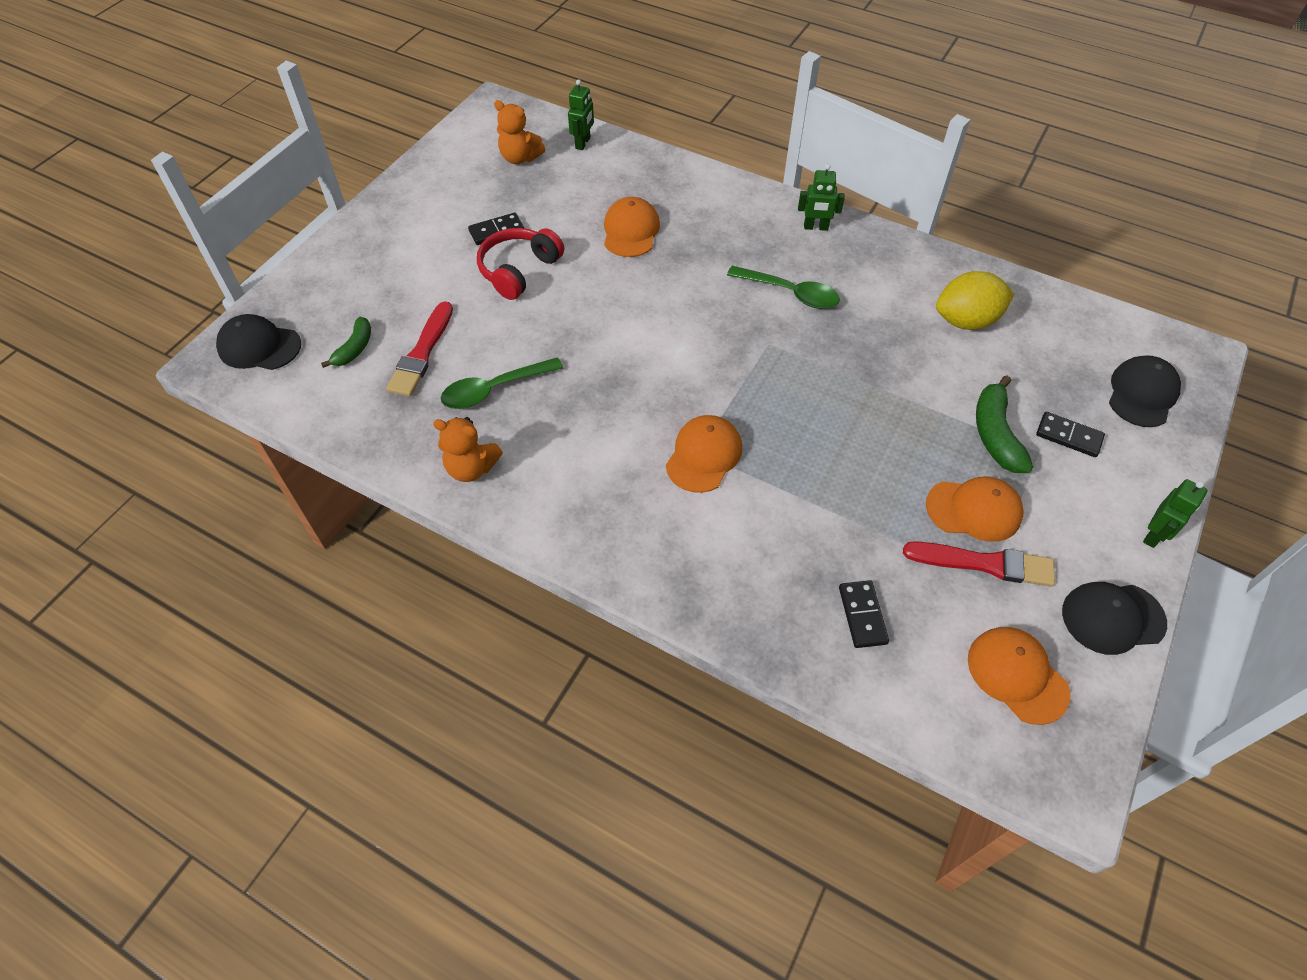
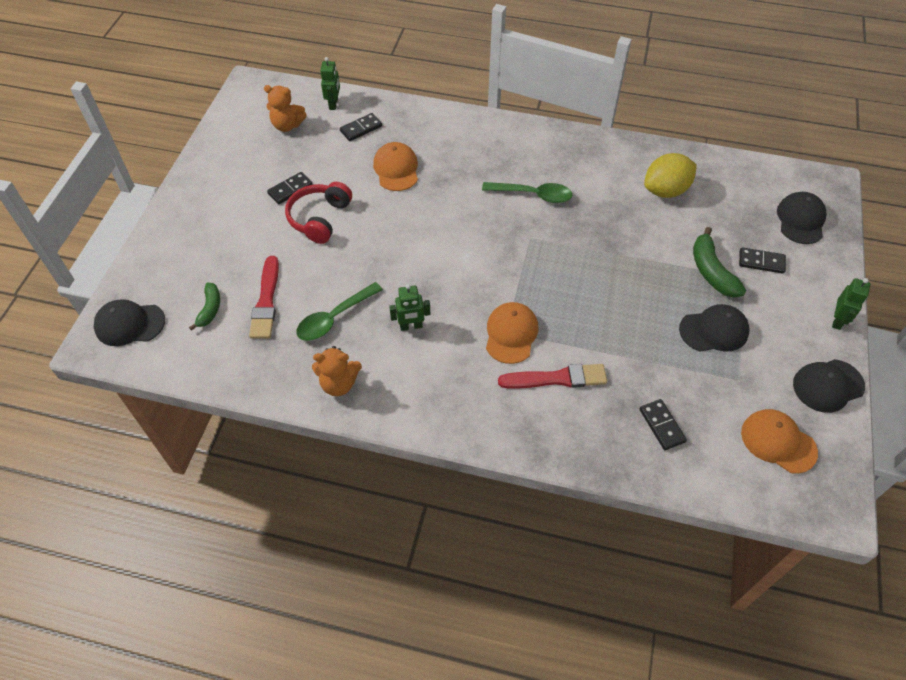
camera: 15 degrees left, 0 degrees up
(605, 177) = (361, 129): none -> black domino
(816, 227) = (535, 139): green robot -> green robot (411, 326)
(974, 510) = (714, 330): orange cap -> black cap
(984, 563) = (732, 368): red brush -> red brush (557, 378)

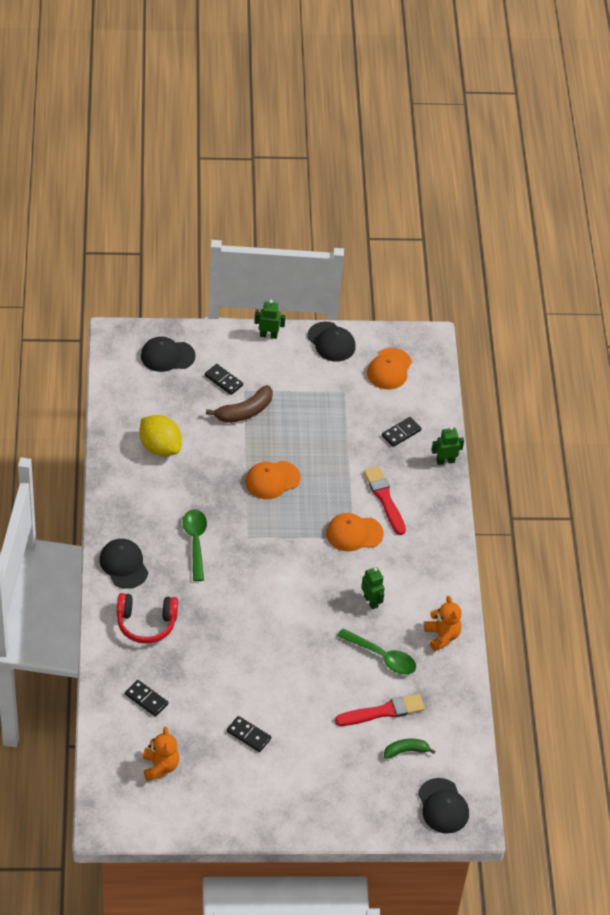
camera: 110 degrees left, 5 degrees down
(319, 218) = (277, 700): red headphones -> red headphones (146, 623)
(334, 104) = (115, 734): green robot -> green robot (445, 461)
(396, 169) = (194, 655): orange cap -> orange cap (272, 480)
(711, 271) = (244, 411): green banana -> brown banana
(714, 330) = (304, 407): black cap -> black cap (123, 565)
(761, 262) = (223, 380): black domino -> black domino turned 45 degrees counterclockwise

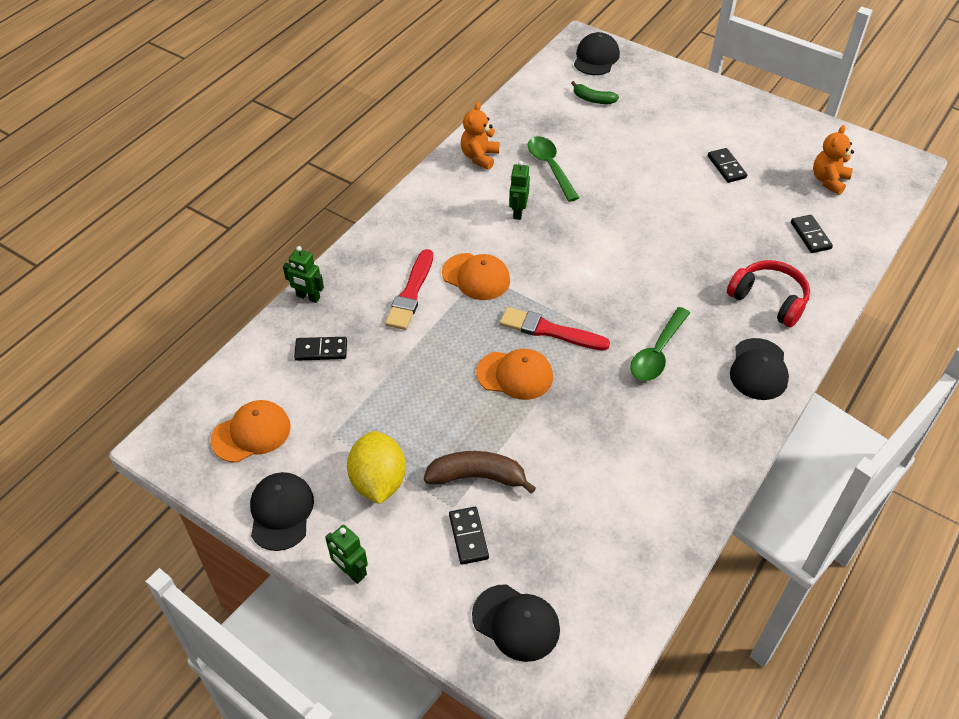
camera: 140 degrees left, 0 degrees up
(160, 447) = (622, 488): yellow lemon -> yellow lemon (378, 481)
(383, 711) = (587, 131): red brush -> red brush (549, 331)

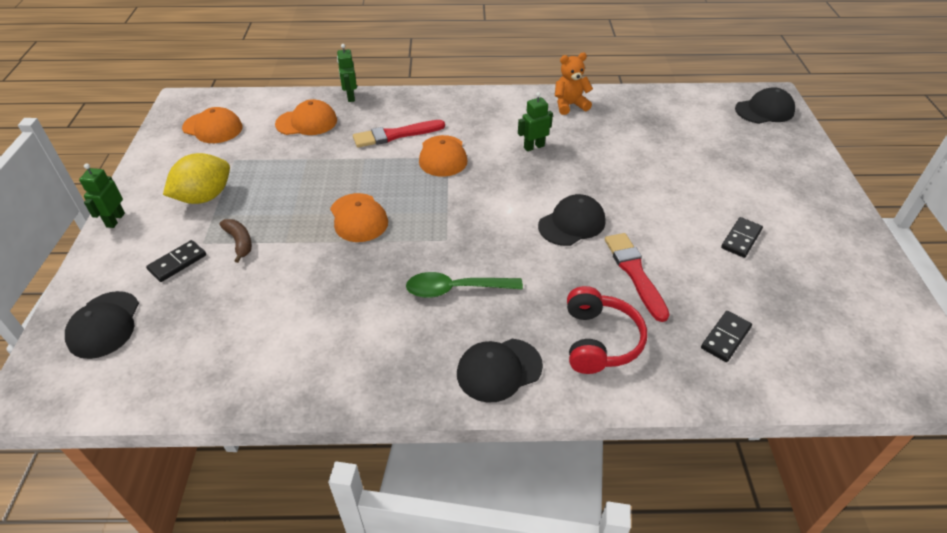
camera: 55 degrees right, 5 degrees down
(281, 512) = (152, 168): black cap -> black cap (572, 223)
(321, 350) = (307, 122): black domino -> orange cap
(477, 477) = (239, 242): brown banana -> brown banana, size x0.64
(549, 331) = (422, 216): red brush -> red brush (635, 273)
(550, 167) = (603, 141): green spoon -> none
(593, 99) = (712, 129): green banana -> none
(828, 181) = (824, 321): orange teddy bear -> none

